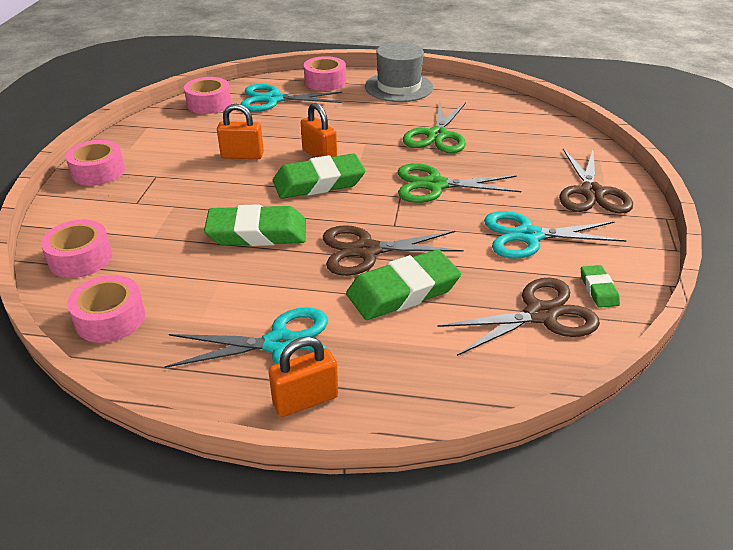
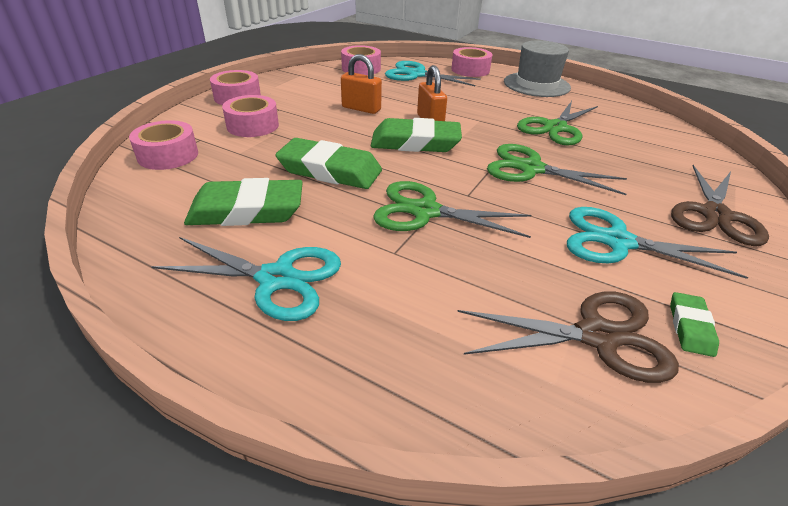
camera: 20 degrees right, 0 degrees up
(110, 318) = (147, 209): pink tape -> pink tape (252, 125)
(305, 400) = (259, 349): orange padlock -> none
(366, 250) = (425, 211): brown scissors -> green scissors
(403, 291) = (440, 261): green eraser -> green eraser (247, 210)

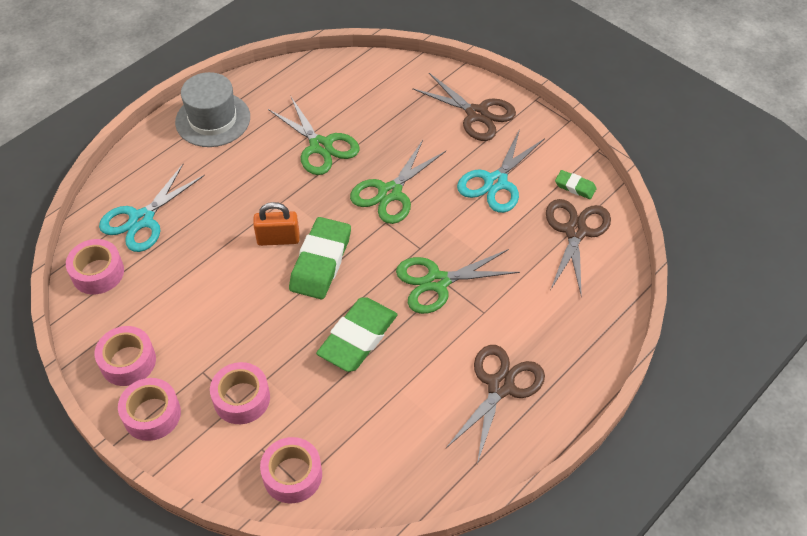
camera: 75 degrees left, 15 degrees up
(247, 210) = (410, 404): green eraser -> none
(276, 279) = (500, 386): turquoise scissors -> brown scissors
(361, 108) = (227, 293): orange padlock -> none
(425, 211) = (437, 282): green scissors -> green scissors turned 45 degrees clockwise
(470, 70) = (145, 163): pink tape -> pink tape (128, 361)

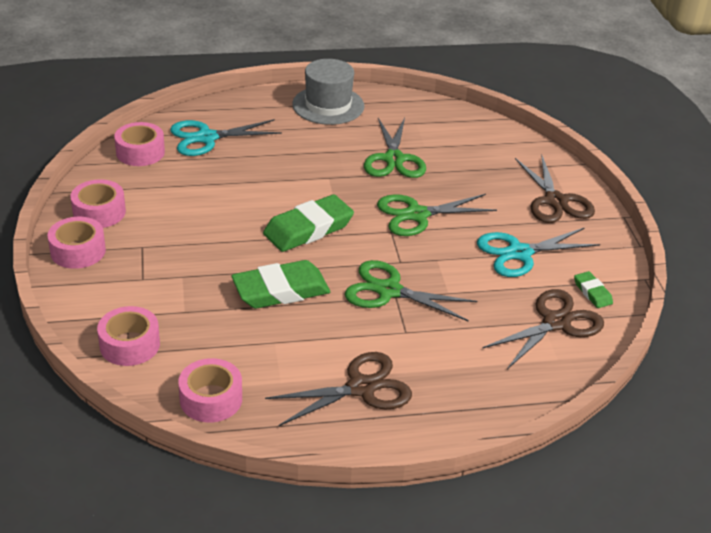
camera: 35 degrees right, 15 degrees down
(241, 398) = (150, 278): pink tape -> pink tape (211, 399)
(278, 239) = (292, 198): orange padlock -> none

